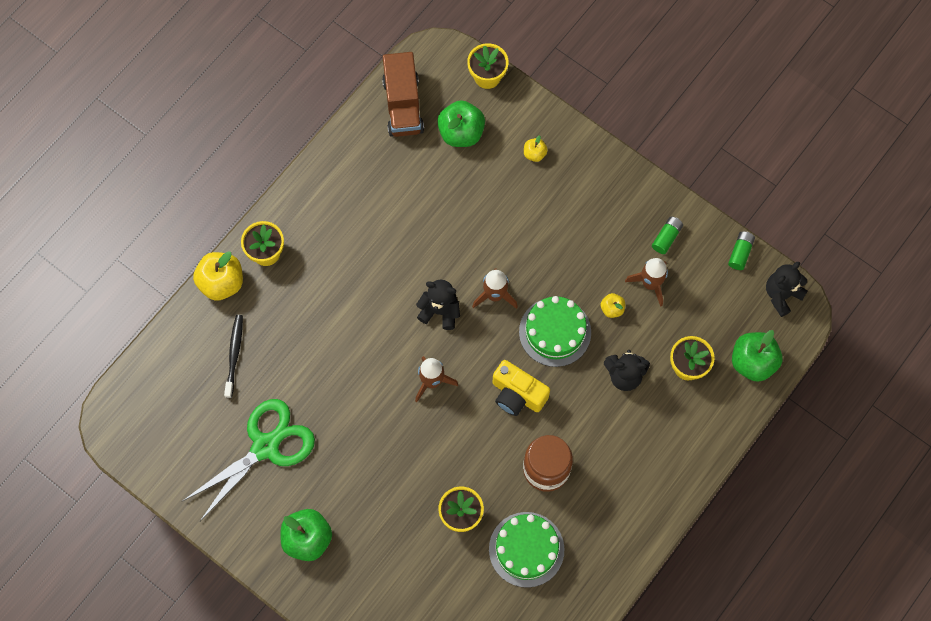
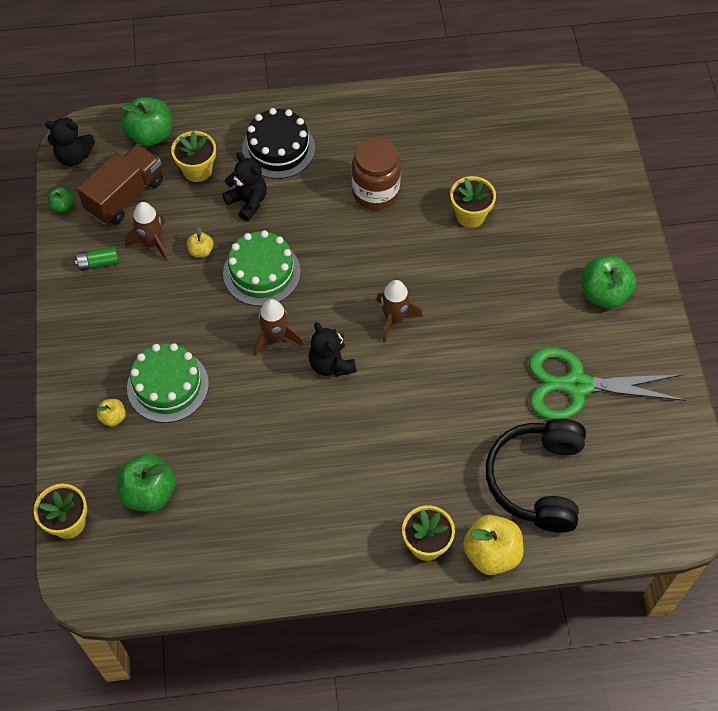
camera: 135 degrees left, 10 degrees down
(234, 355) = (537, 480): black toothbrush -> black headphones
(403, 105) = (168, 567): brown truck -> brown truck (125, 196)
(517, 394) = (340, 255): yellow camera -> none
(526, 549) = (446, 158): green cake -> green cake (168, 385)
(653, 439) = (278, 149): none -> black cake
(740, 253) = (63, 206): green battery -> green apple

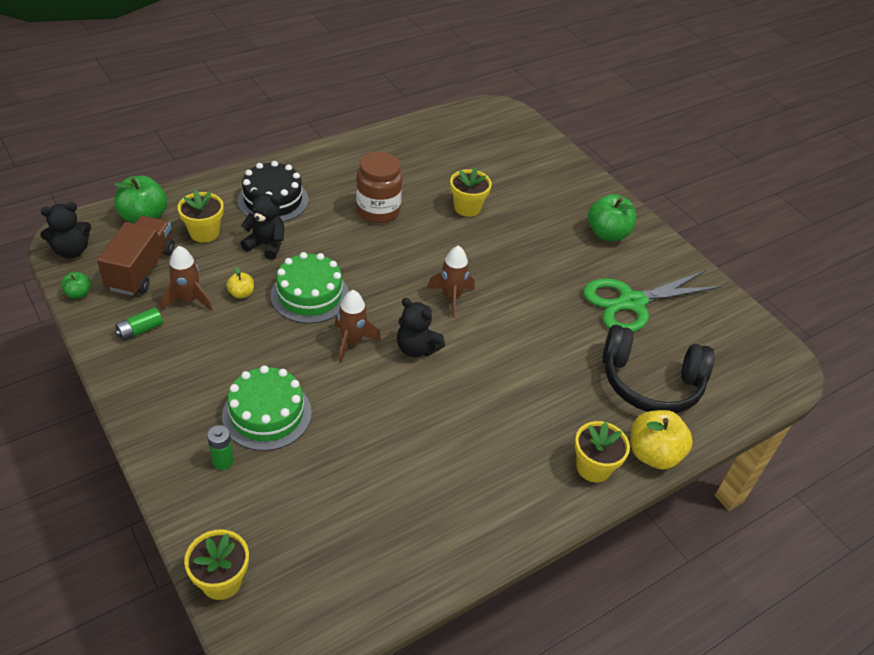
camera: 30 degrees left, 15 degrees down
(113, 417) = (223, 461): yellow apple -> green battery
(149, 493) = (298, 518): green apple -> none
(537, 480) = (650, 383): black headphones -> black headphones turned 60 degrees counterclockwise

